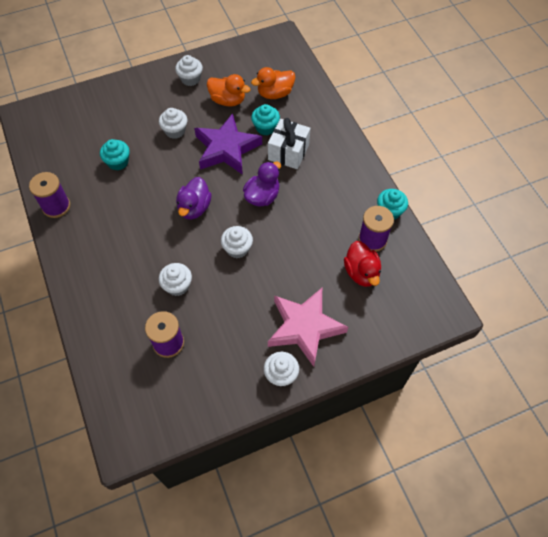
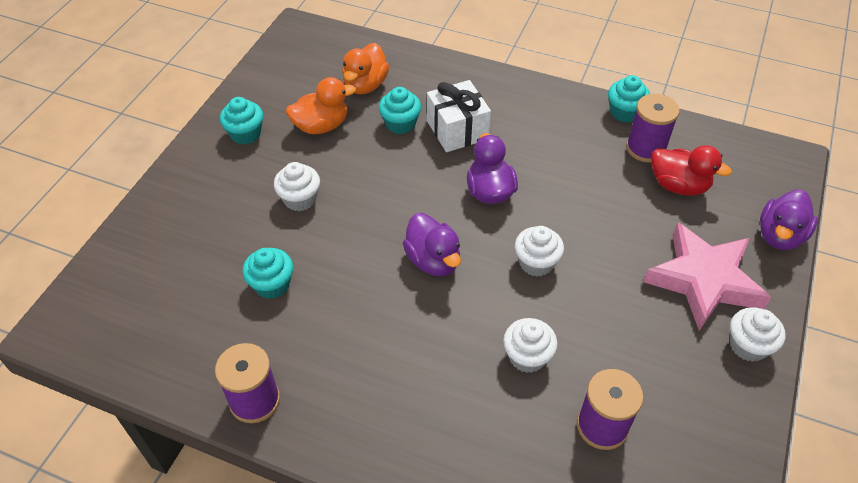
camera: 45 degrees left, 10 degrees down
(190, 79) = (245, 134): white cupcake -> turquoise cupcake
(226, 148) = (386, 174): purple star -> none
(377, 343) = (780, 236): none -> purple duck

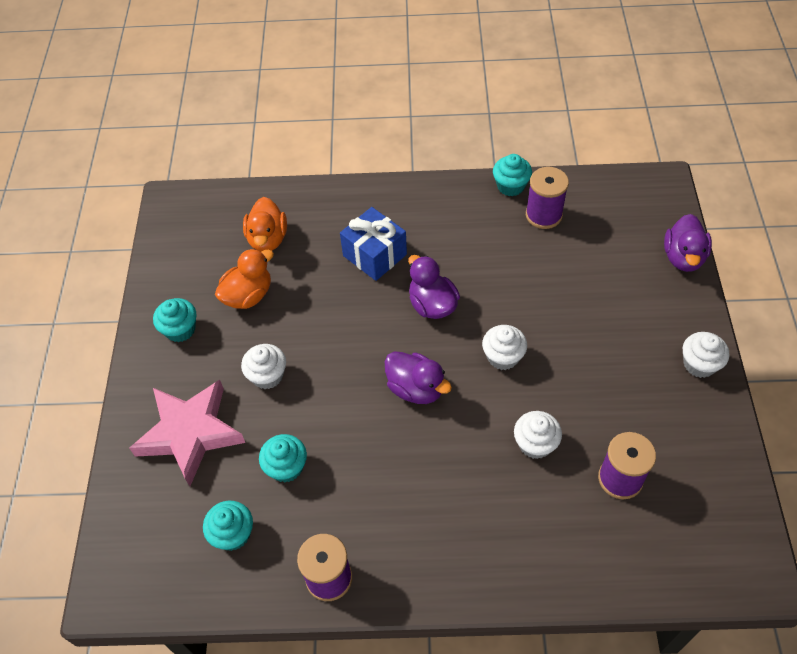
camera: 20 degrees left, 5 degrees up
(400, 124) = (320, 267): turquoise cupcake -> turquoise cupcake (233, 534)
(457, 130) = (375, 255): white gift -> blue gift
(678, 185) = (585, 241): red duck -> none
(704, 280) = (642, 320): pink star -> pink star (190, 433)

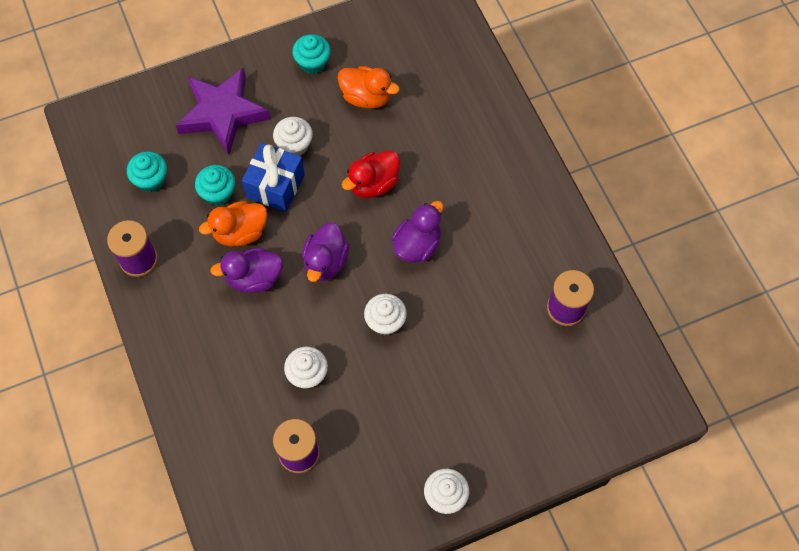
camera: 65 degrees right, 10 degrees up
(190, 433) = (222, 113): pink star -> purple star
(268, 239) = (432, 86): orange duck -> orange duck (240, 232)
(348, 320) = (373, 184): none -> red duck
(375, 255) = (452, 178): blue gift -> blue gift (275, 186)
(510, 186) = (589, 267): turquoise cupcake -> none
(683, 257) = (570, 453): purple duck -> purple duck (254, 278)

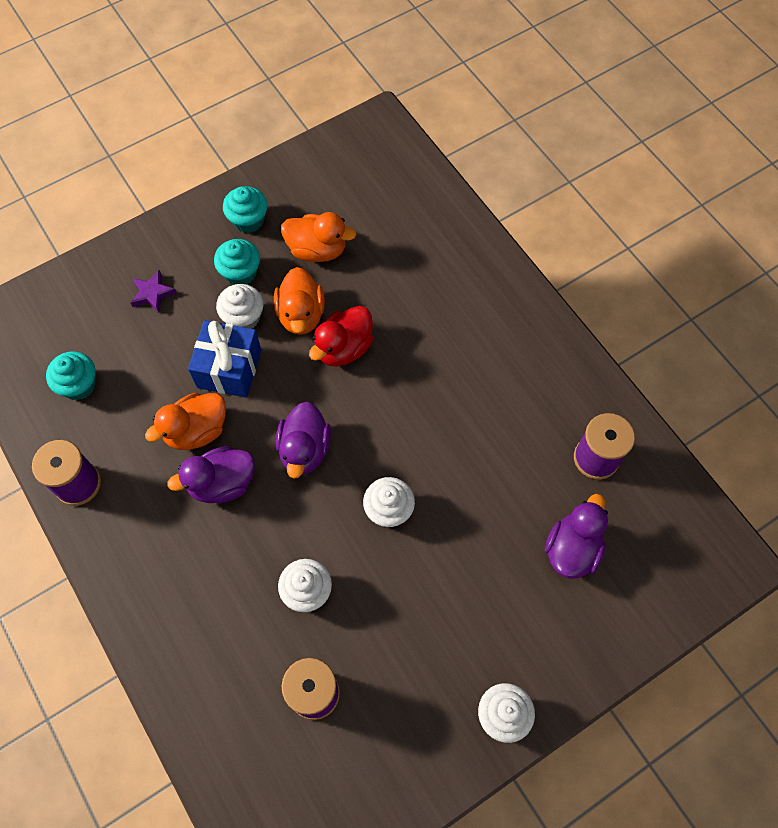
camera: 10 degrees left, 0 degrees up
(218, 193) = (162, 388): turquoise cupcake -> turquoise cupcake (240, 272)
(222, 113) = (152, 294): purple star -> purple star, size x0.42
(343, 150) = (301, 315): none -> orange duck
(417, 245) = (408, 412): purple duck -> purple duck (572, 549)

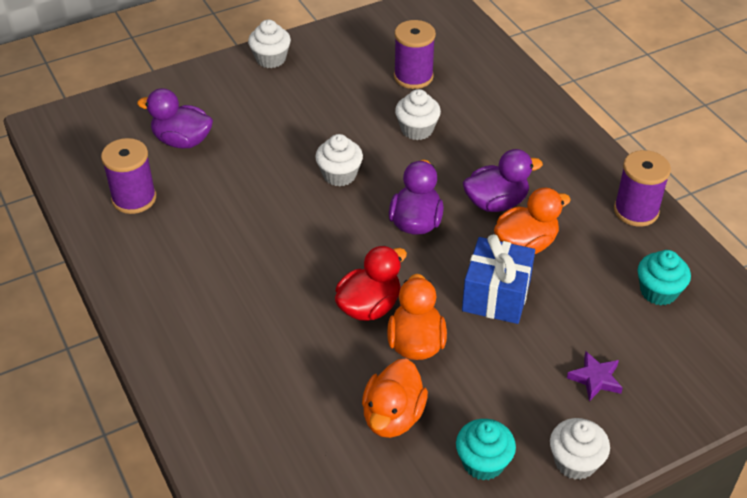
camera: 175 degrees left, 20 degrees down
(240, 272) = (489, 396): turquoise cupcake -> none
(243, 317) = (483, 345): white cupcake -> white cupcake (575, 462)
(317, 250) = (393, 416): orange duck -> orange duck turned 90 degrees counterclockwise
(572, 549) = (182, 141): purple duck -> purple duck turned 75 degrees clockwise

